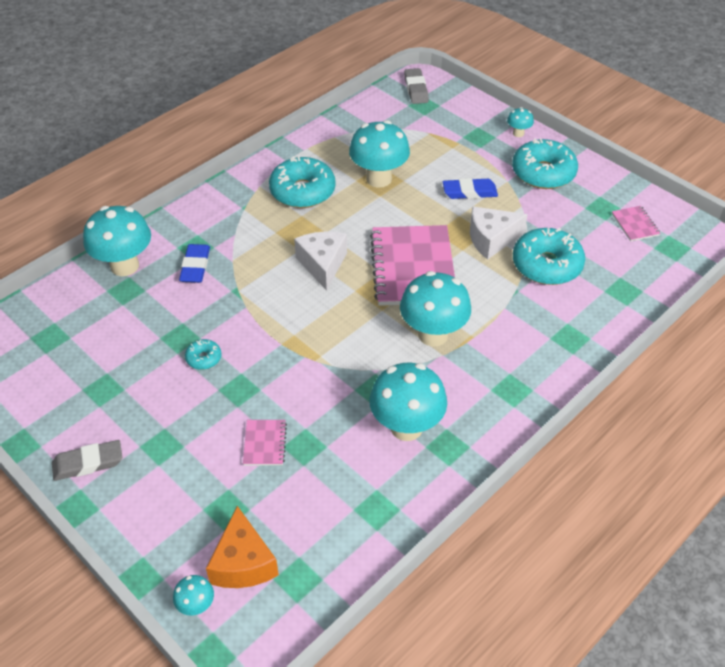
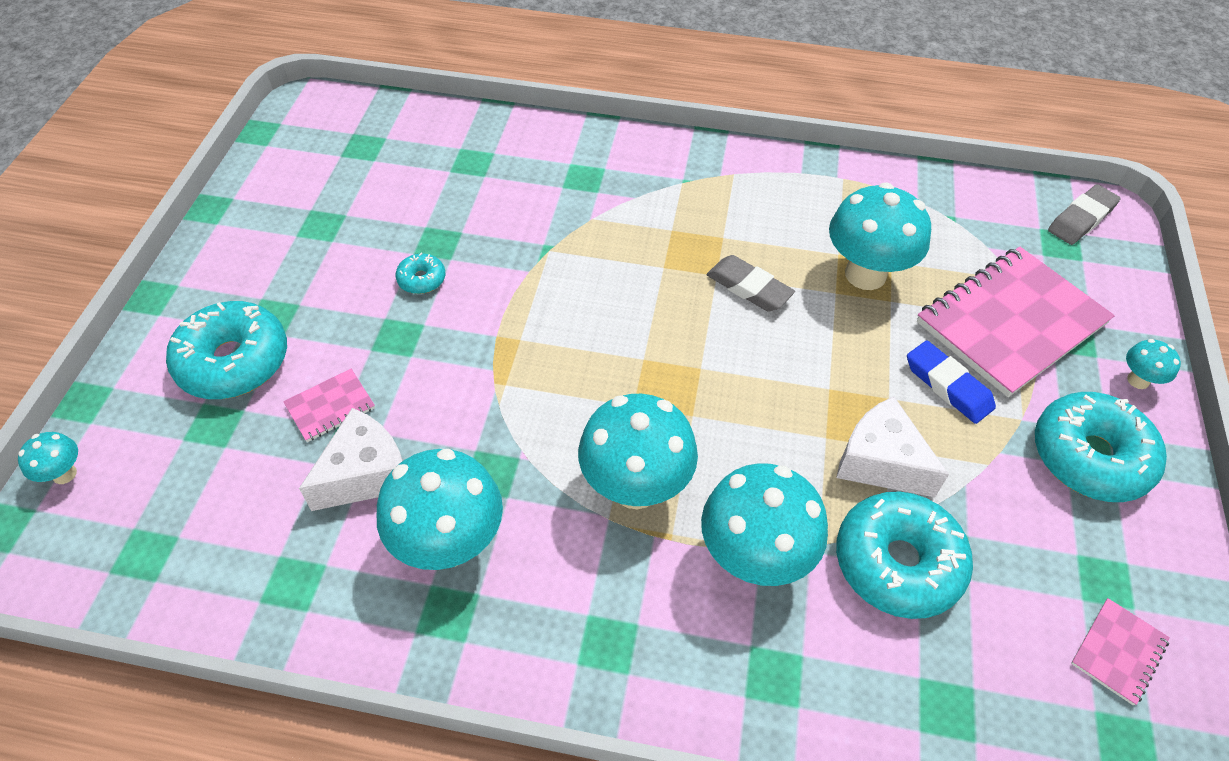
camera: 55 degrees right, 5 degrees up
(88, 463) = (214, 271): grey eraser -> grey eraser (749, 288)
(124, 266) = (506, 141): turquoise mushroom -> turquoise mushroom (754, 558)
(195, 266) = (554, 194): blue eraser -> none
(243, 563) = (143, 484): orange cheese -> none
(302, 191) = (764, 215): turquoise donut -> turquoise donut (234, 361)
(322, 265) = (658, 303): white cheese -> white cheese (365, 474)
(413, 268) = (738, 398): pink notebook -> pink notebook (1011, 323)

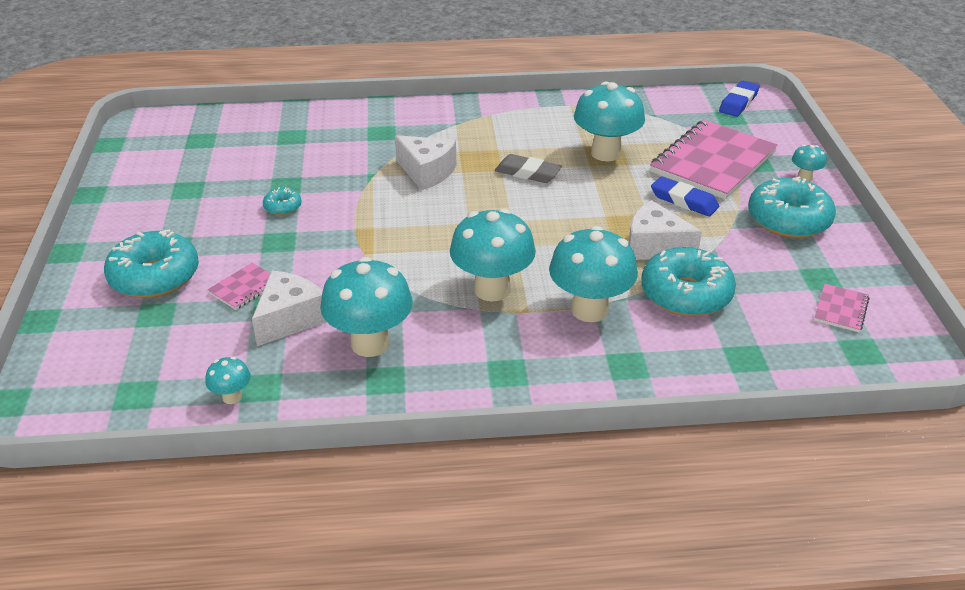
camera: 15 degrees left, 15 degrees down
(64, 474) = (46, 363): turquoise mushroom -> turquoise mushroom (232, 397)
(618, 258) = (427, 172): none -> white cheese
(1081, 219) = (738, 102): grey eraser -> blue eraser

